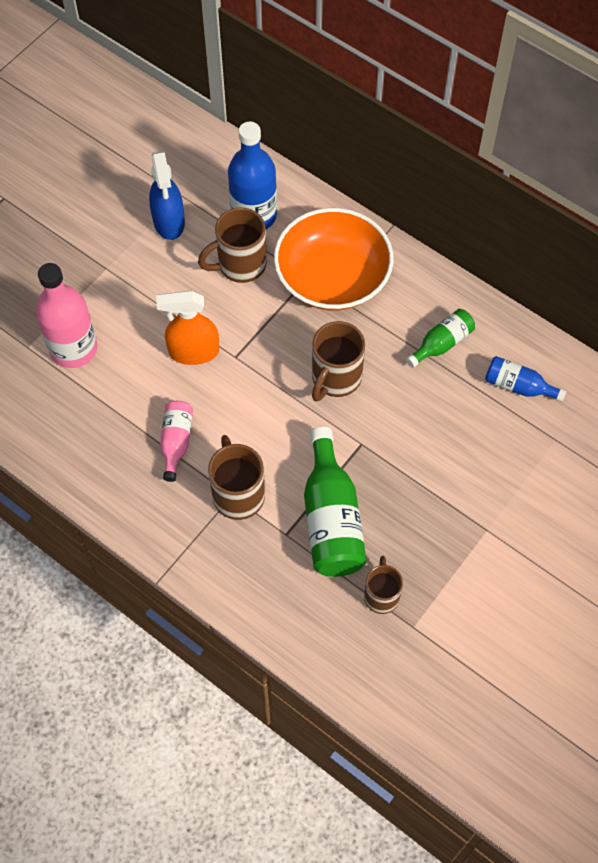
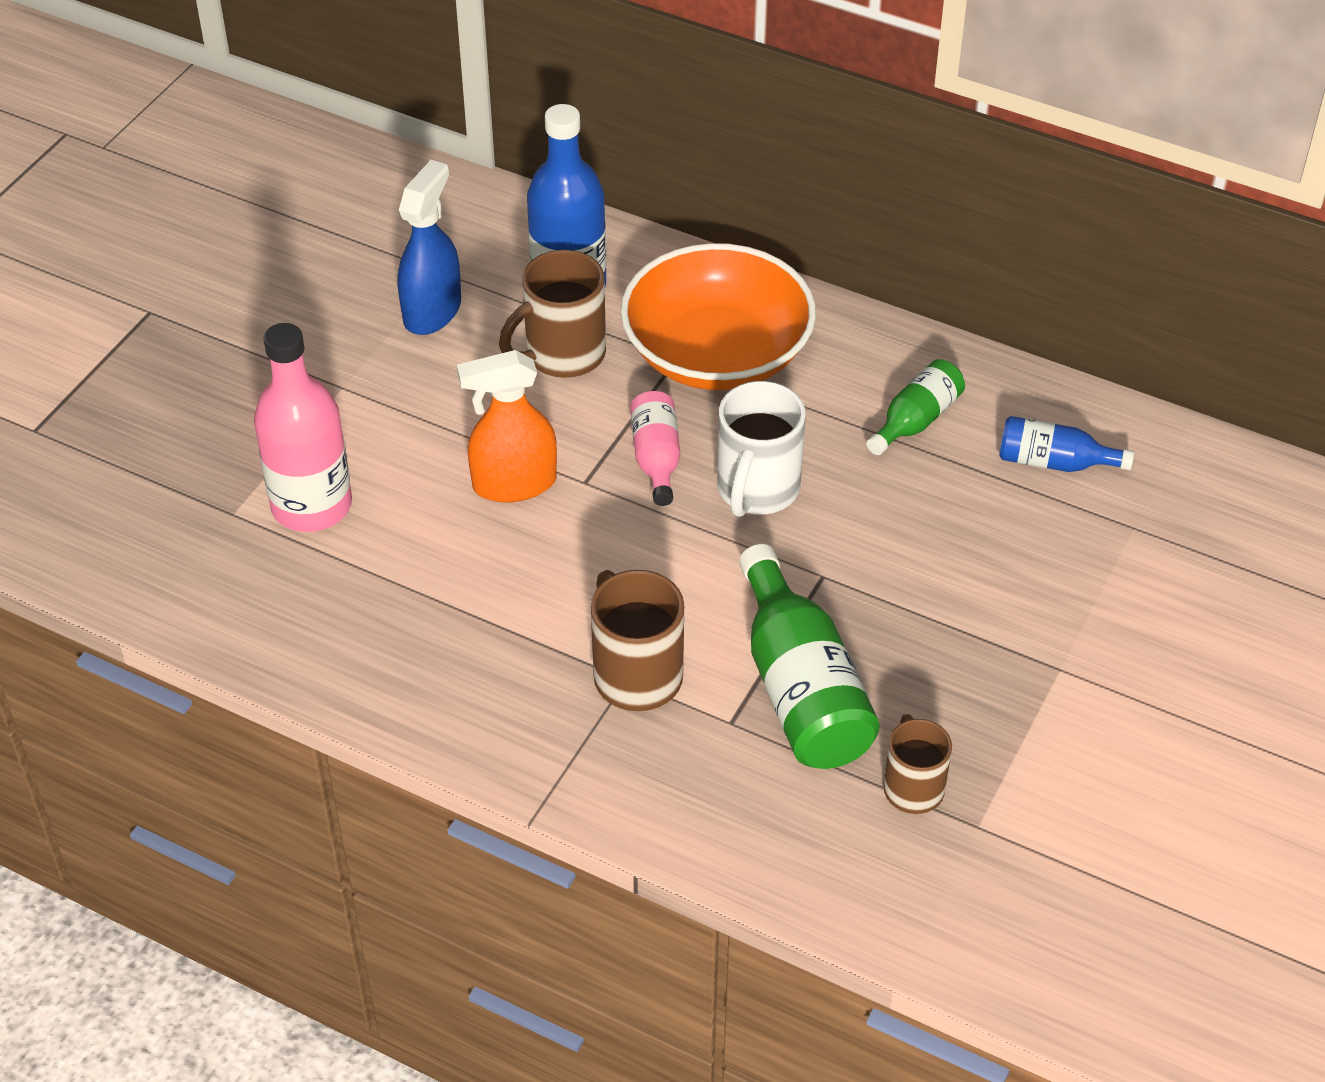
camera: 10 degrees left, 15 degrees down
(169, 222) = (432, 311): blue spray bottle -> blue spray bottle turned 135 degrees counterclockwise
(176, 442) = (514, 615): pink bottle -> pink bottle (656, 458)
(335, 378) = (757, 490): brown mug -> white mug

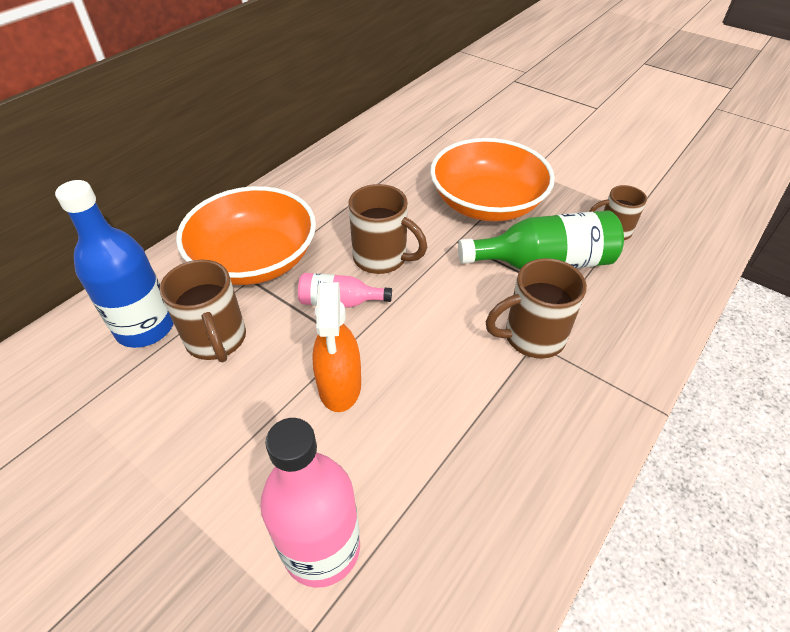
camera: 80 degrees left, 0 degrees up
(432, 311) = (120, 422): blue spray bottle -> none
(757, 490) = (382, 258): white mug -> brown mug
(916, 420) = (346, 189): green bottle -> none
(936, 608) = (487, 203): none -> orange bowl
(1054, 462) = (392, 150): blue bottle -> none

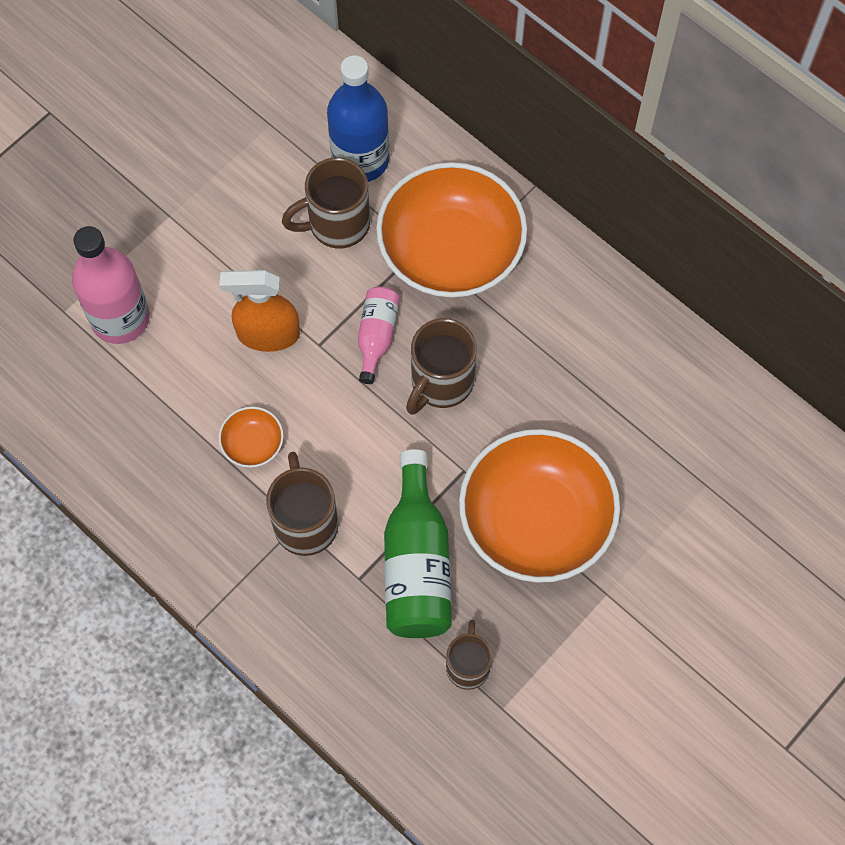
camera: 95 degrees right, 20 degrees up
(463, 386) = (253, 443): none -> orange bowl

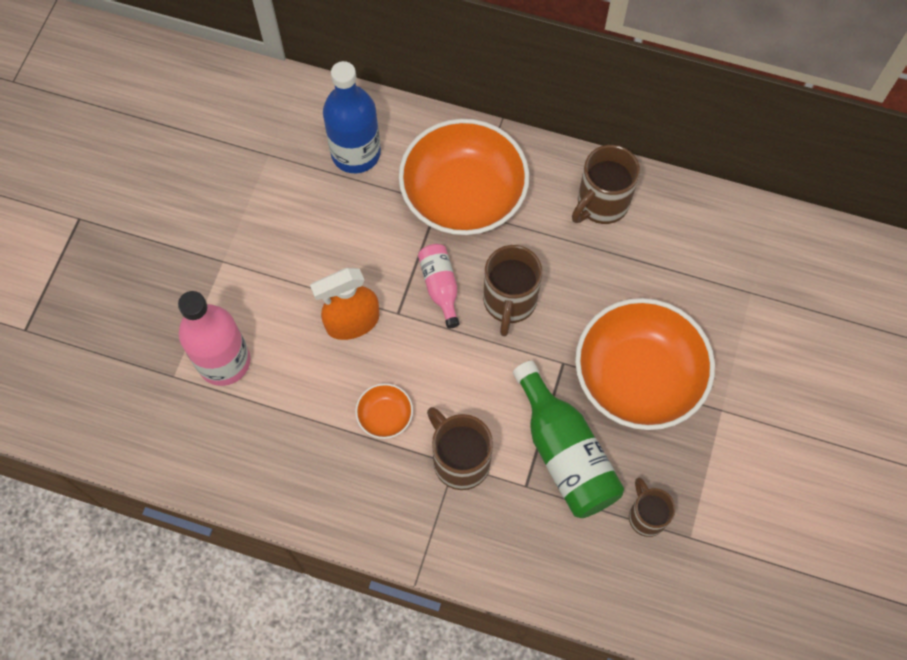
camera: 25 degrees left, 0 degrees up
(337, 224) = (363, 211): brown mug -> brown mug (601, 203)

